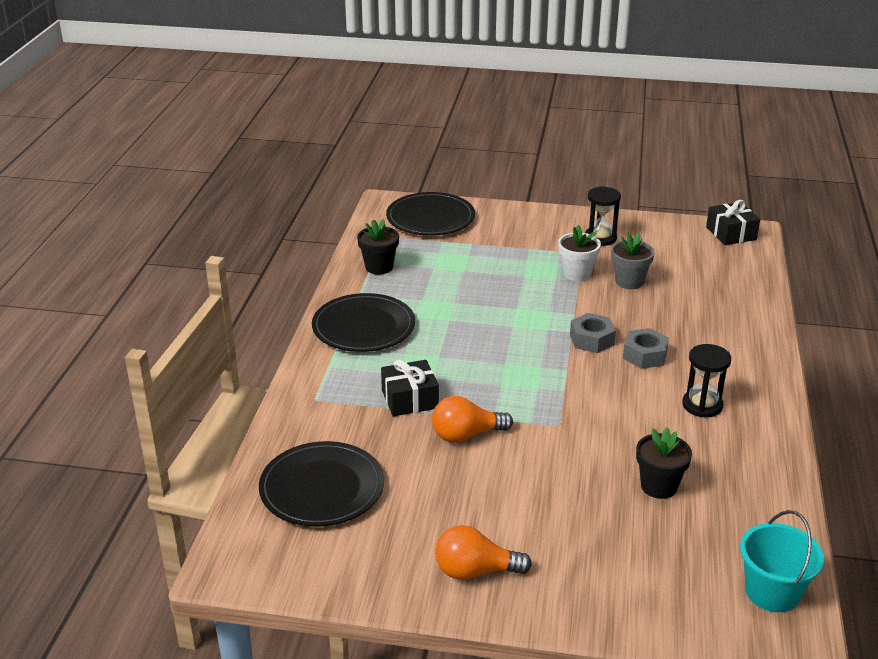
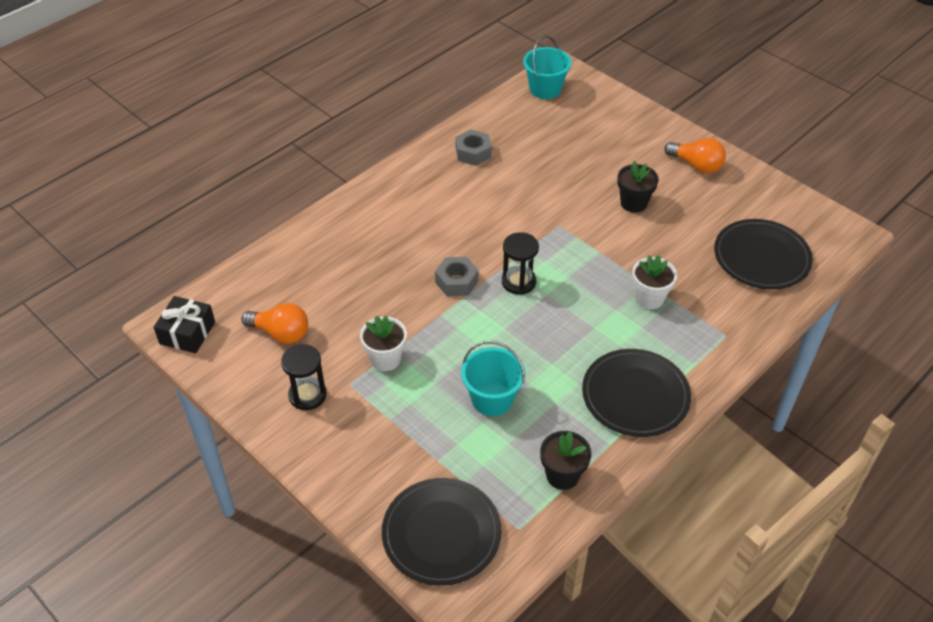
camera: 145 degrees left, 15 degrees up
(410, 399) = (649, 298): black gift -> white flower pot
(466, 435) = (631, 249): orange light bulb -> orange light bulb (281, 333)
(472, 284) = (492, 399): none -> turquoise bucket
(629, 281) = (353, 325): grey flower pot -> none
(644, 355) = (434, 248): grey nut -> grey nut (473, 153)
(659, 486) = (540, 159): black flower pot -> black flower pot (633, 203)
(702, 405) = (446, 193): black hourglass -> black hourglass (518, 282)

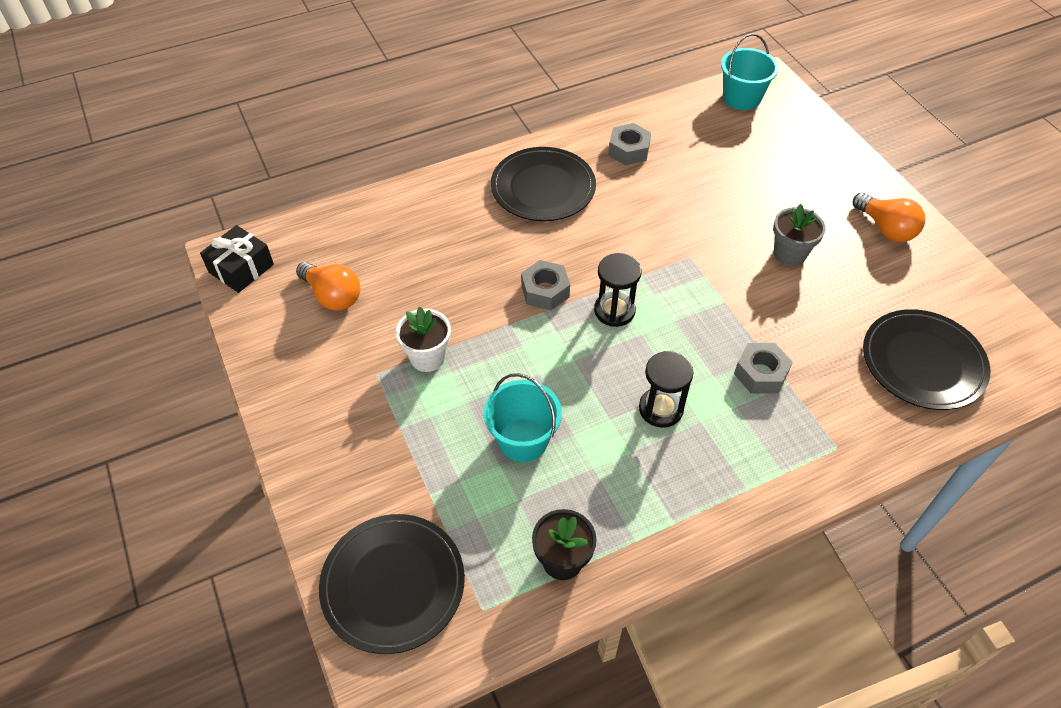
camera: 20 degrees right, 5 degrees up
(307, 395) = (327, 373): black hourglass -> black hourglass (661, 409)
(633, 203) = (789, 254): black flower pot -> grey flower pot
(635, 395) = (692, 489): black plate -> black plate (543, 188)
(649, 298) = (760, 373): white flower pot -> grey nut

